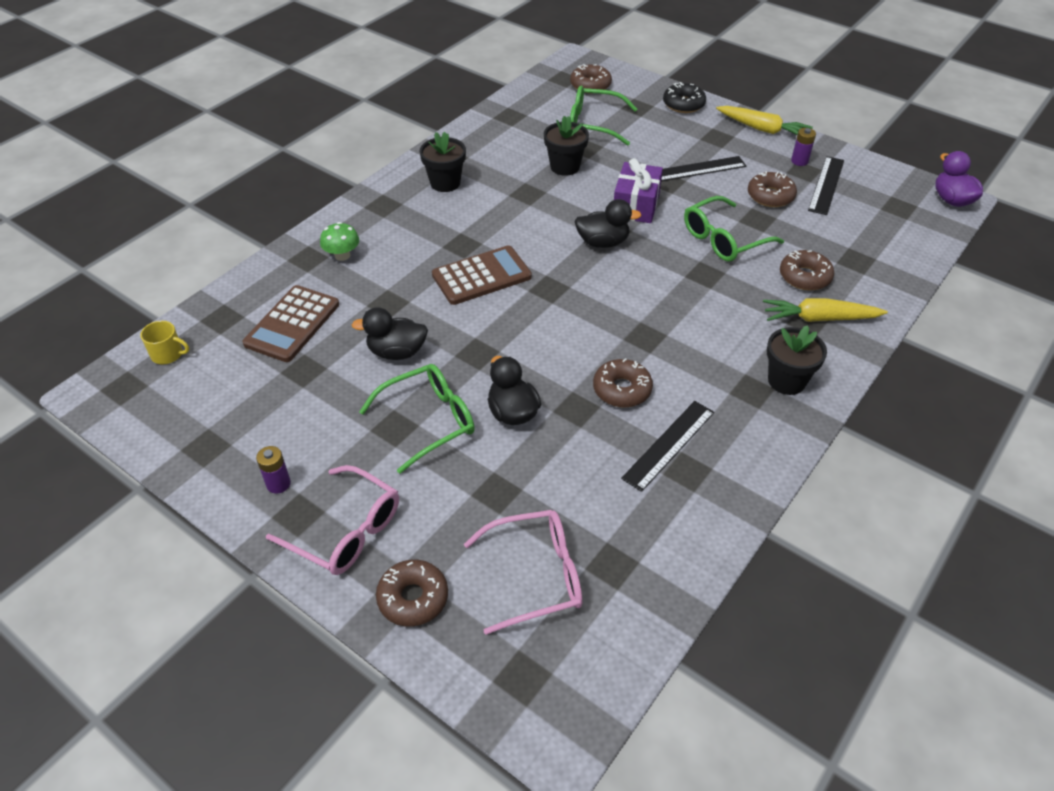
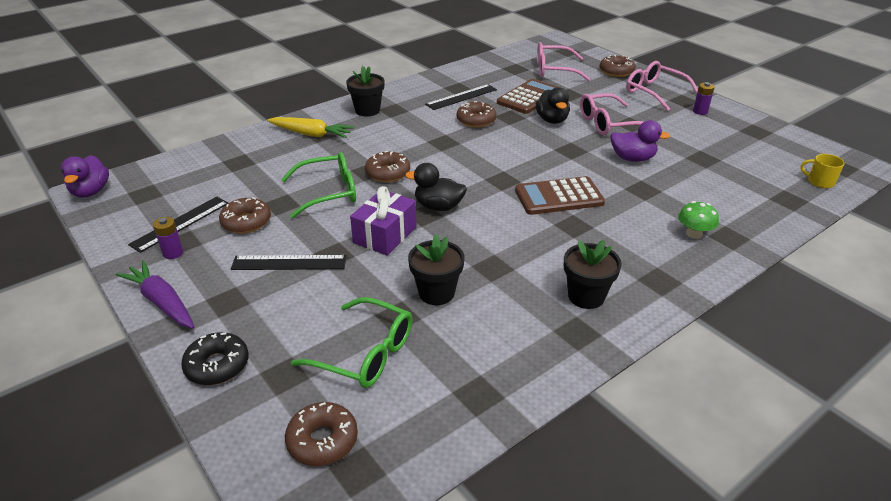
camera: 165 degrees left, 10 degrees down
(292, 324) = (723, 187): brown calculator -> brown calculator (529, 97)
(397, 352) = (632, 158): black duck -> purple duck
(429, 421) = (608, 123): green glasses -> pink glasses
(762, 129) = (162, 302): yellow carrot -> purple carrot
(804, 277) = (292, 158): brown donut -> brown donut (388, 173)

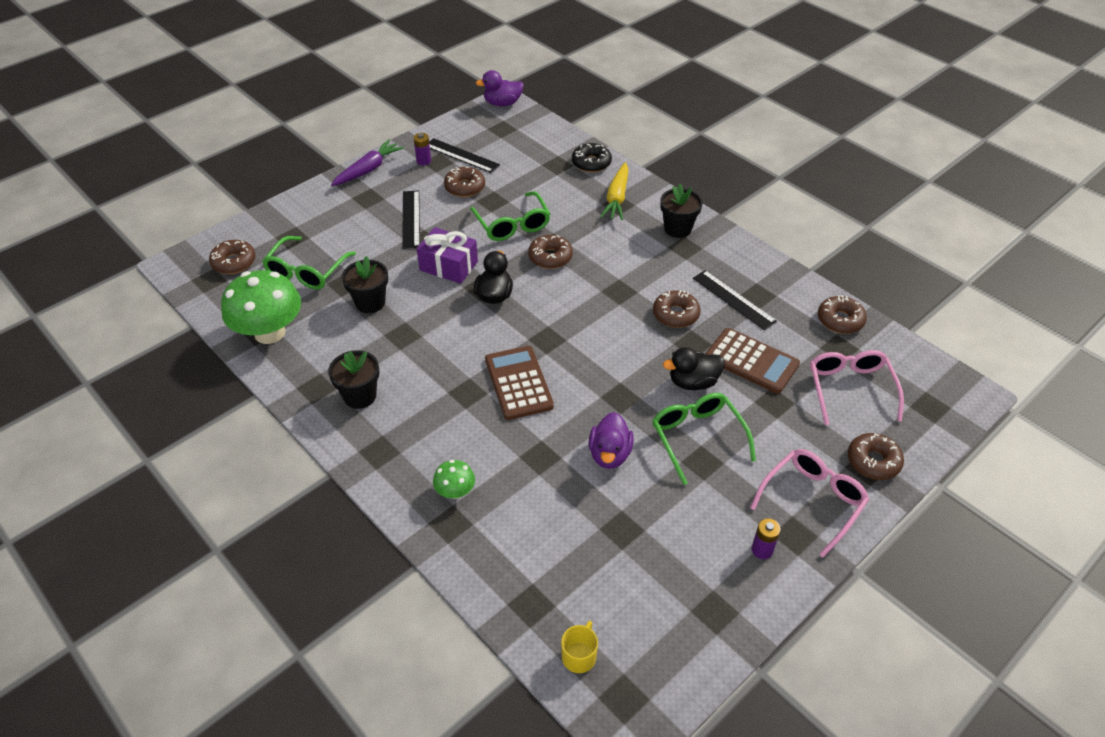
camera: 85 degrees right, 10 degrees up
(217, 365) = (304, 207): black donut -> black donut (591, 163)
(482, 383) = (269, 332): none -> green mushroom
(488, 65) = (840, 320): none -> brown donut
(608, 123) = (697, 437): pink glasses -> green glasses

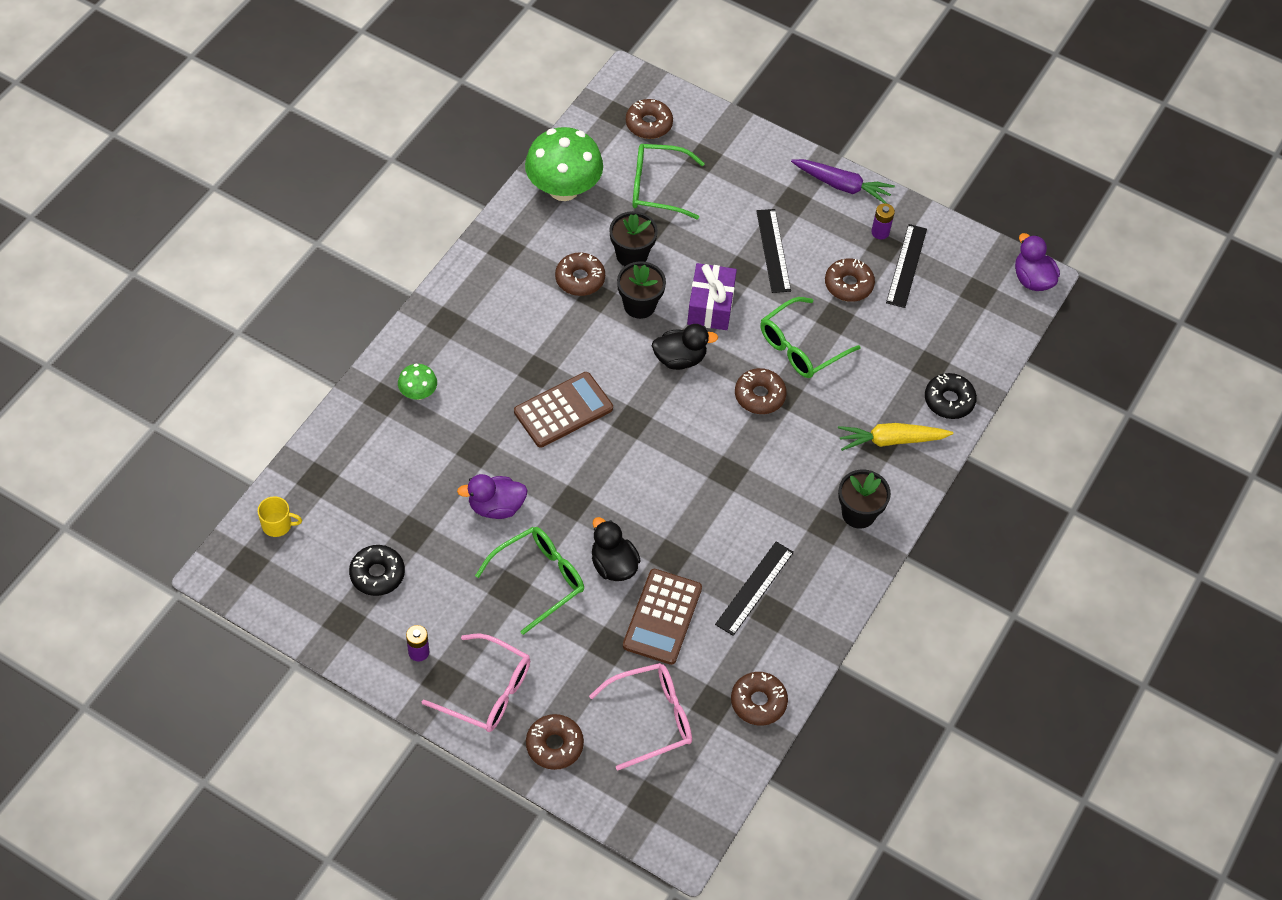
camera: 70 degrees right, 10 degrees up
(360, 396) = (507, 286): black flower pot -> black flower pot (639, 305)
(411, 219) = (773, 250): black ruler -> black ruler turned 75 degrees counterclockwise
(664, 569) = (377, 574): none -> black donut
(675, 314) = (710, 533): brown donut -> brown donut (580, 279)

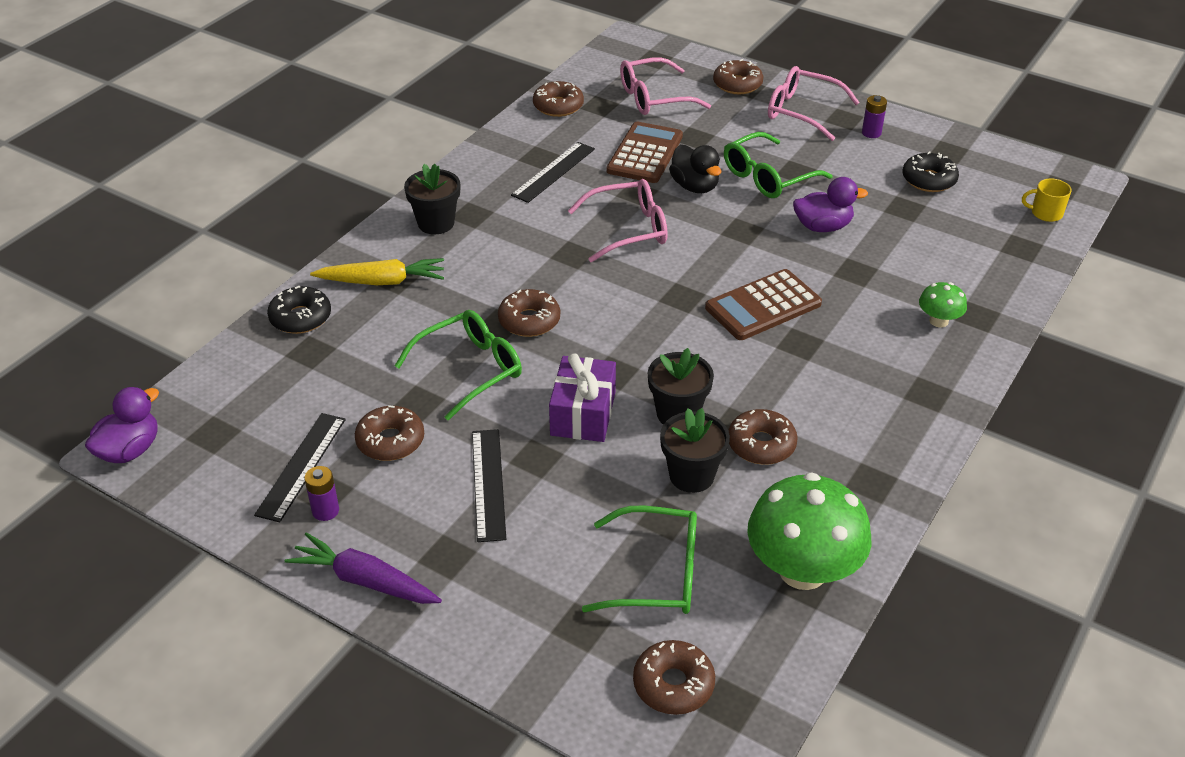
camera: 175 degrees left, 15 degrees down
(678, 504) = (628, 229): none -> pink glasses
(680, 359) = (625, 356): black duck -> none
(1032, 279) = (130, 450): purple duck -> purple duck turned 120 degrees counterclockwise

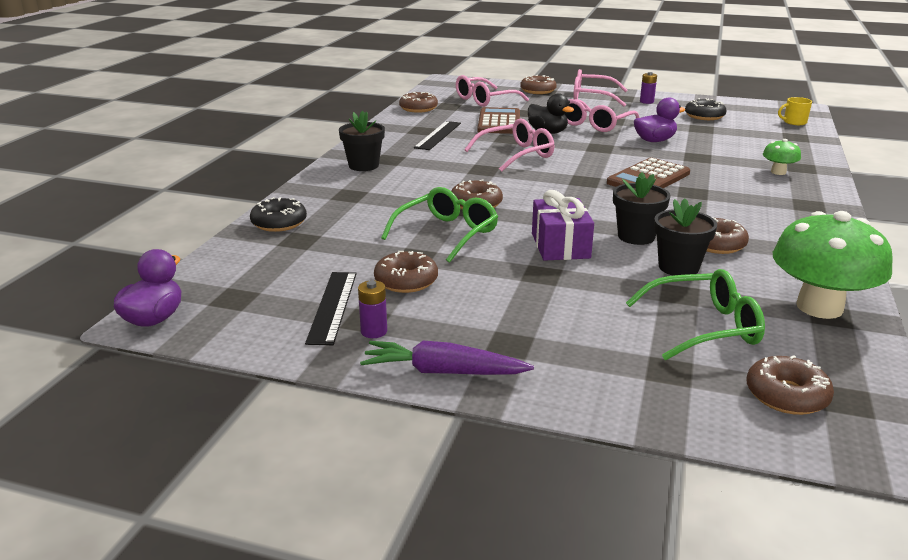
camera: 15 degrees left, 15 degrees down
(382, 281) = (339, 197): yellow carrot -> none
(488, 484) = (513, 294): black ruler -> none
(767, 177) = (595, 124): green glasses -> pink glasses

